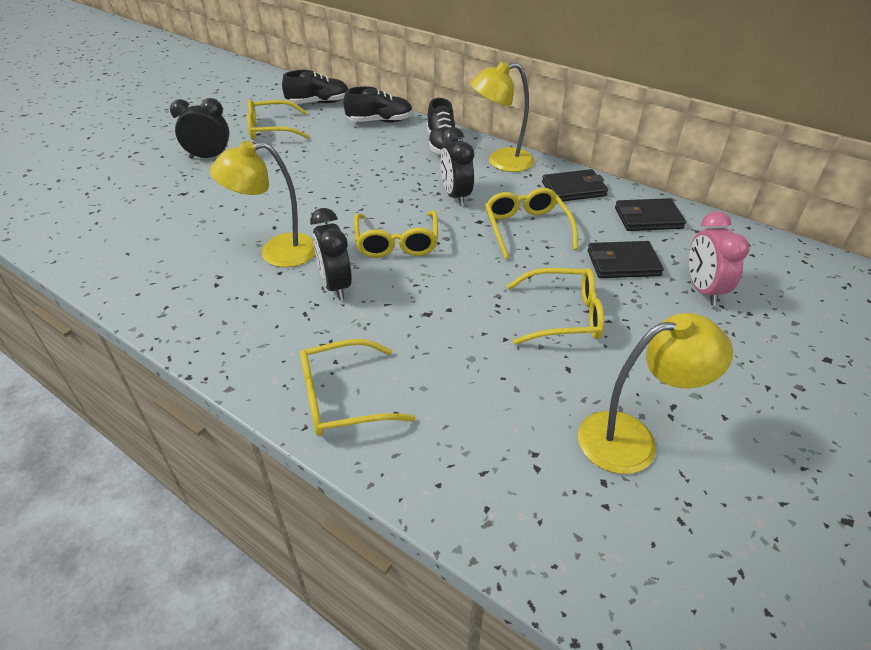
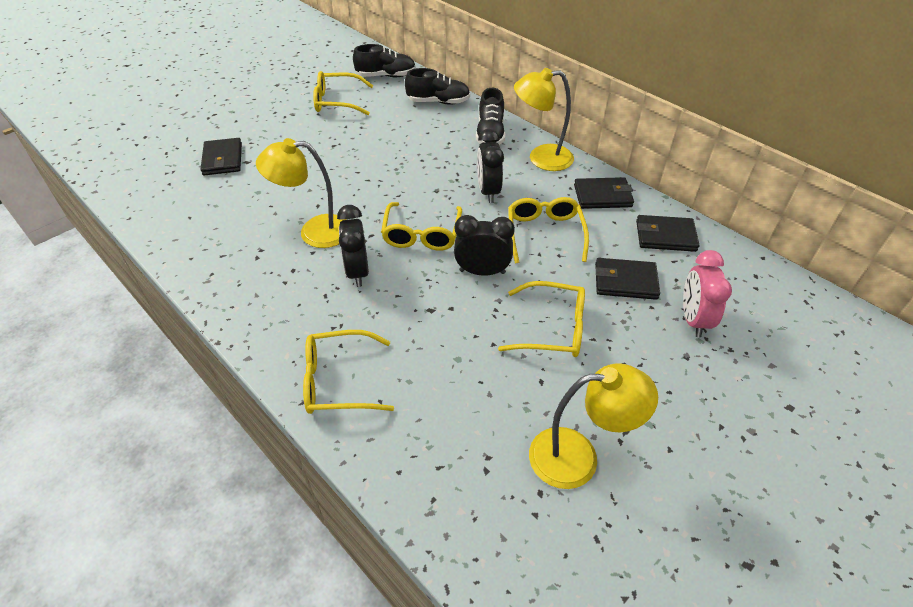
camera: 10 degrees right, 5 degrees up
(155, 193) = (223, 159): none -> black wallet
(209, 157) = (276, 126): black clock -> black clock (482, 271)

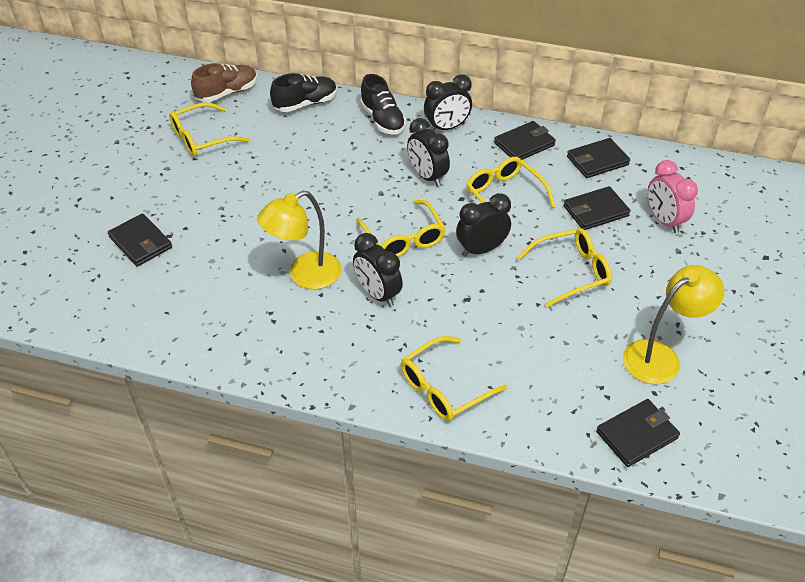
camera: 30 degrees left, 0 degrees up
(386, 76) = (227, 93): black shoe -> brown shoe
(483, 528) = (637, 435): none -> black wallet
(541, 158) = (447, 128): yellow lamp -> black clock

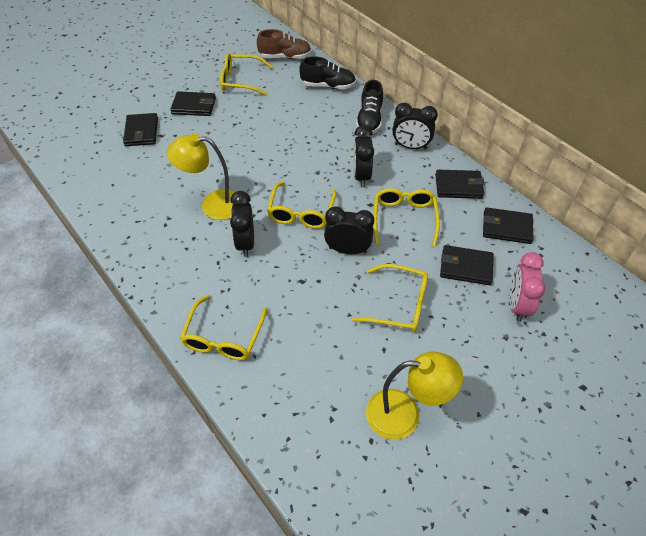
camera: 35 degrees right, 5 degrees up
(445, 387) = (224, 336): yellow glasses -> yellow glasses turned 75 degrees counterclockwise
(637, 435) = (324, 465): black wallet -> black wallet (194, 106)

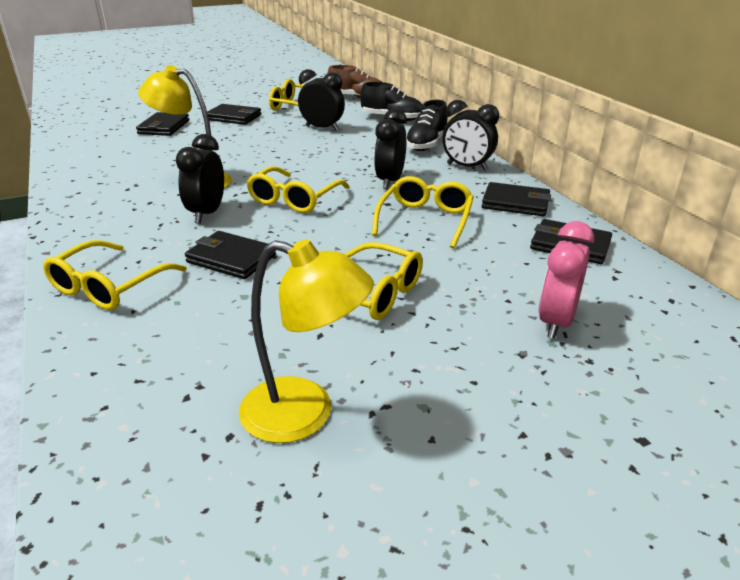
camera: 15 degrees right, 20 degrees down
(347, 250) = (332, 235): black clock -> black clock (322, 128)
(465, 267) = (491, 273): black wallet -> black wallet (231, 259)

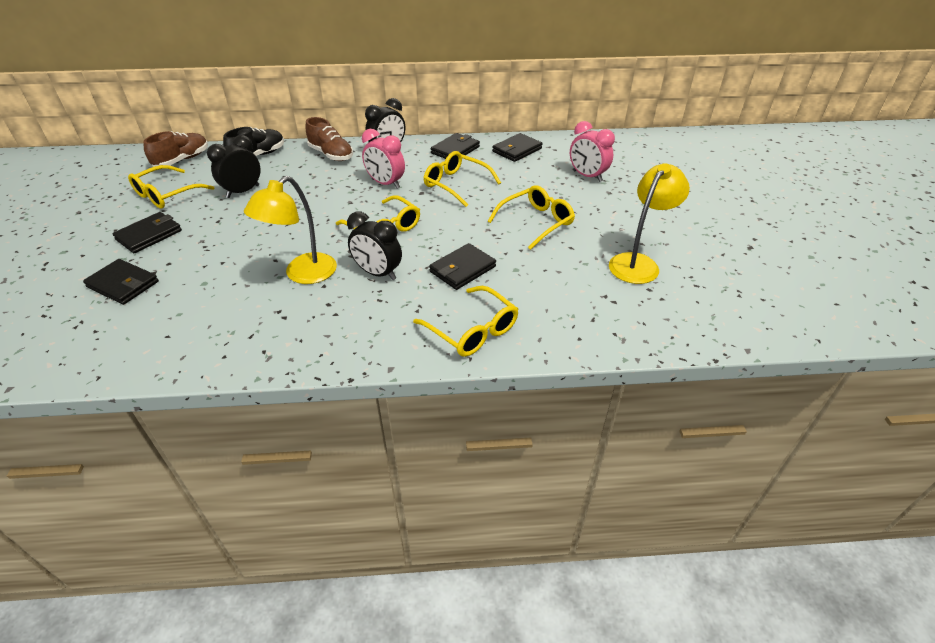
camera: 70 degrees left, 10 degrees up
(390, 181) = (385, 184): black clock -> pink clock
(426, 144) = (331, 155): black shoe -> brown shoe

